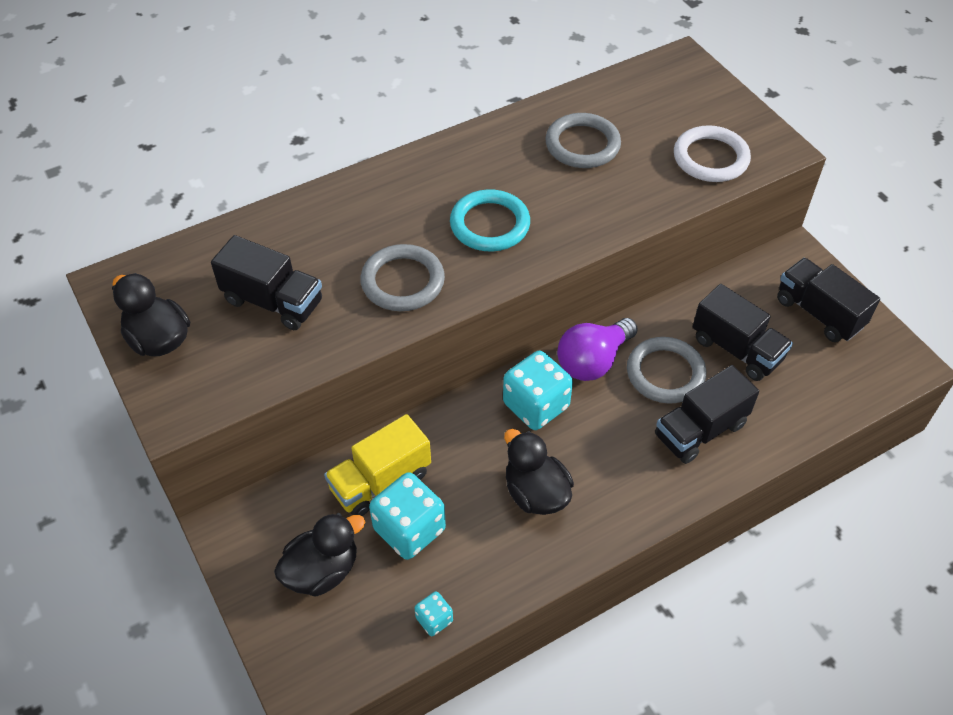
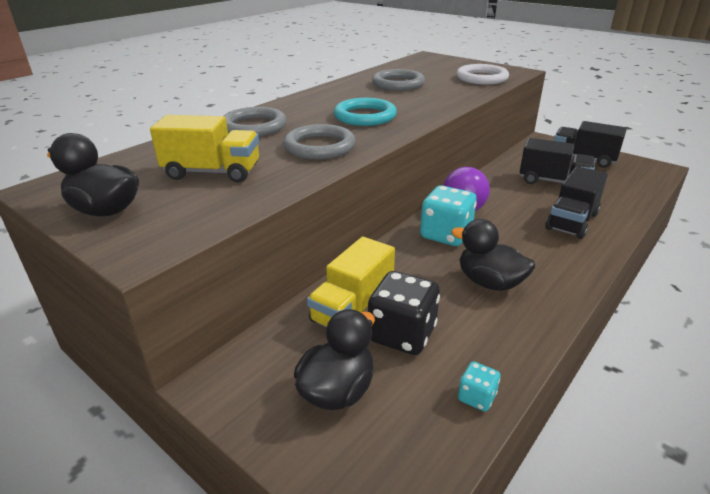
camera: 20 degrees left, 20 degrees down
(273, 301) = (212, 172): black truck -> yellow truck
(409, 529) = (402, 334): turquoise dice -> black dice
(665, 373) = (520, 200): grey ring -> grey ring (254, 126)

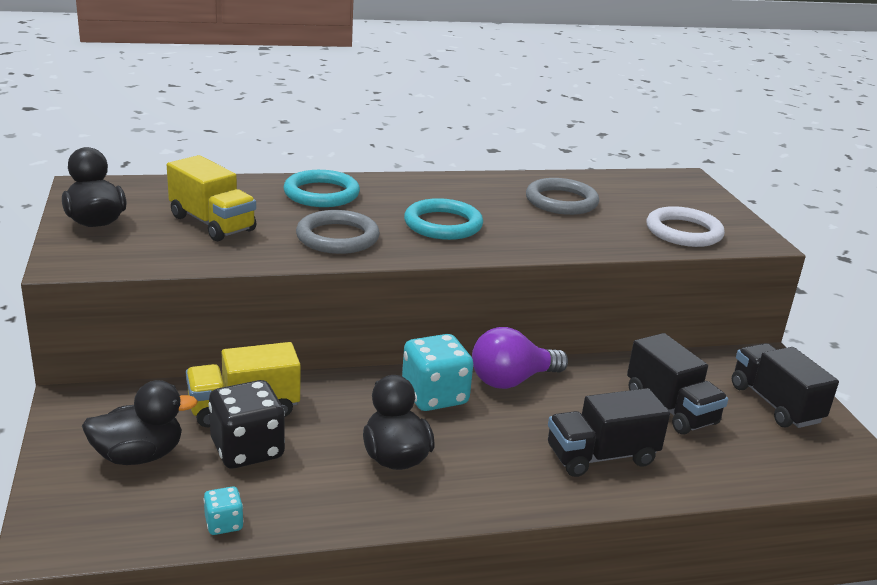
camera: 35 degrees right, 5 degrees down
(254, 126) = (321, 194): grey ring -> turquoise ring

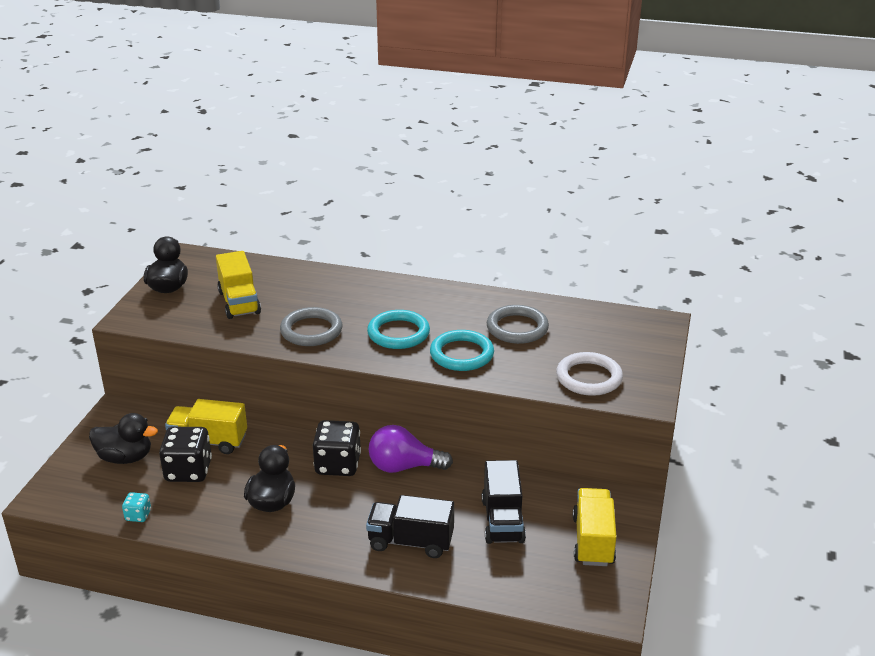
camera: 30 degrees right, 5 degrees up
(321, 194) = (337, 288): turquoise ring -> turquoise ring (461, 354)
(434, 396) = (338, 465): turquoise dice -> black dice
(775, 404) = (592, 541): black truck -> yellow truck

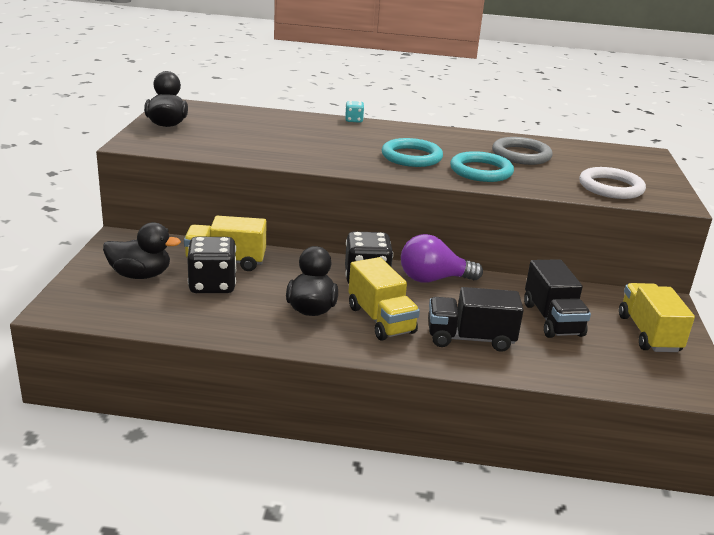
camera: 10 degrees left, 5 degrees down
(138, 515) = (169, 323): turquoise dice -> turquoise dice (354, 120)
(239, 302) = (243, 135): yellow truck -> yellow truck (381, 320)
(311, 330) = (325, 154): grey ring -> none

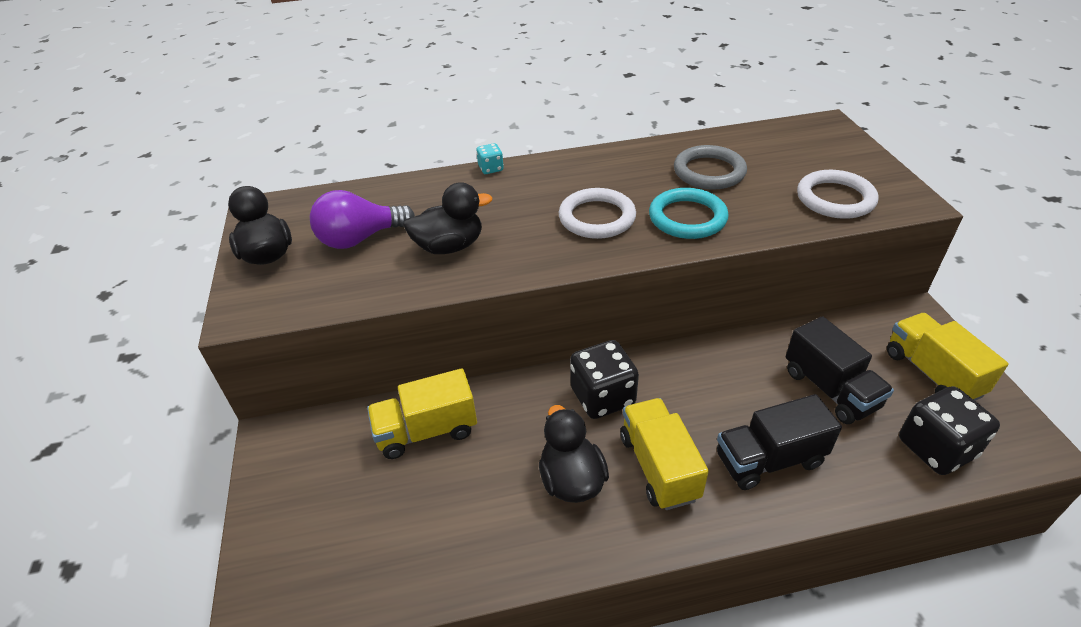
camera: 15 degrees left, 15 degrees up
(140, 275) = (333, 501): black duck -> black duck (449, 246)
(212, 285) = (432, 483): black dice -> black dice (936, 448)
(381, 320) = (658, 467): yellow truck -> yellow truck turned 150 degrees counterclockwise
(411, 157) = (597, 218): turquoise ring -> white ring
(433, 279) = (674, 369): purple light bulb -> purple light bulb (360, 239)

